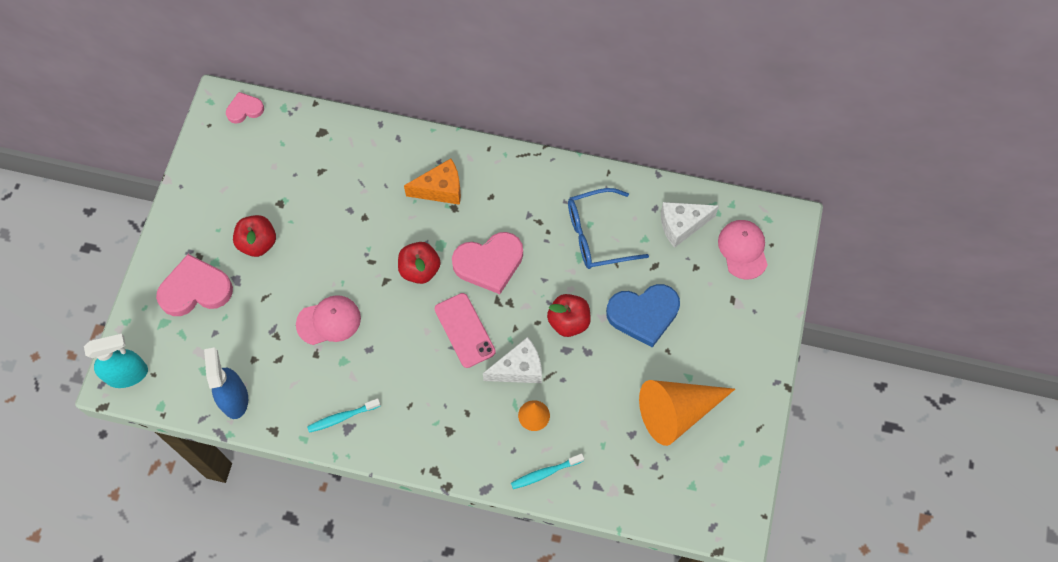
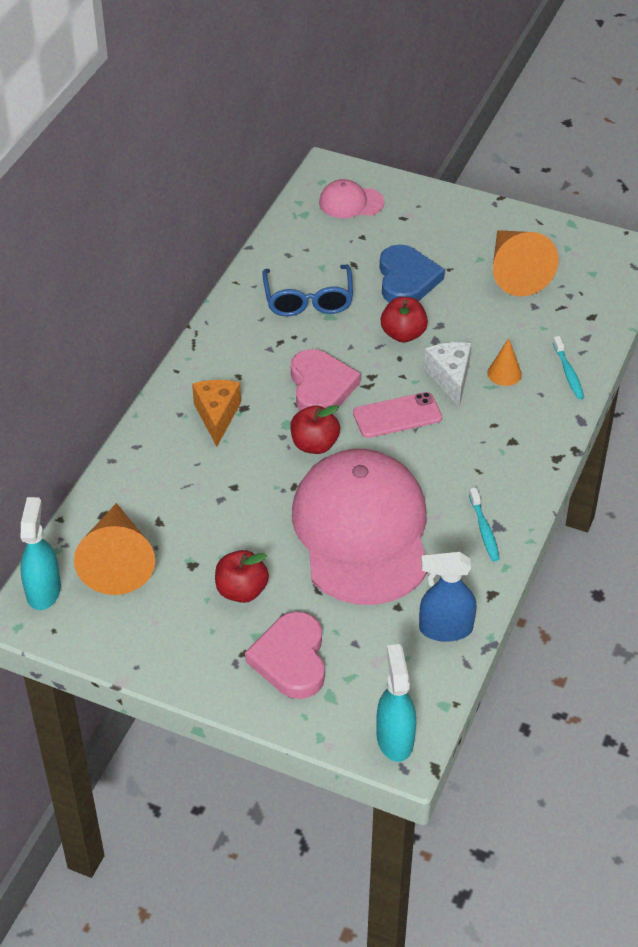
camera: 80 degrees left, 20 degrees down
(244, 109) = (43, 590): pink heart -> turquoise spray bottle
(277, 151) = (117, 561): none -> orange cone
(329, 321) = (362, 531): pink cap -> pink cap, size x2.35
(682, 225) = (313, 239): white cheese -> none

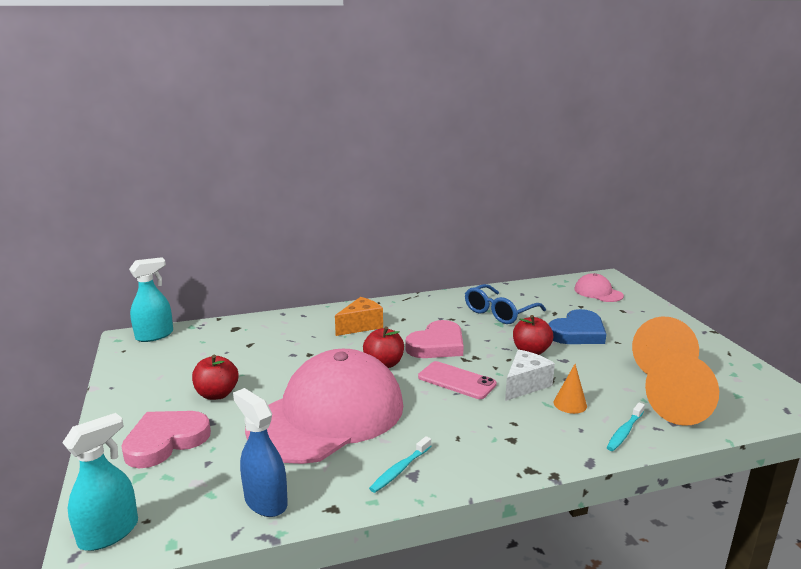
camera: 50 degrees right, 25 degrees down
(117, 561) = (201, 345): orange cone -> orange cone (686, 407)

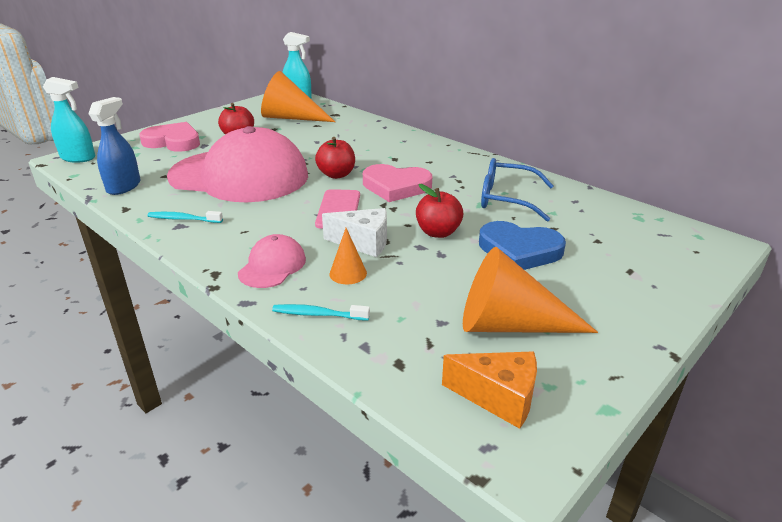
camera: 60 degrees right, 10 degrees up
(361, 326) = (393, 150): orange cheese -> orange cheese (498, 398)
(598, 292) = (659, 245): pink cap -> pink cap (272, 266)
(686, 407) = (411, 351): orange cone -> orange cone (291, 118)

